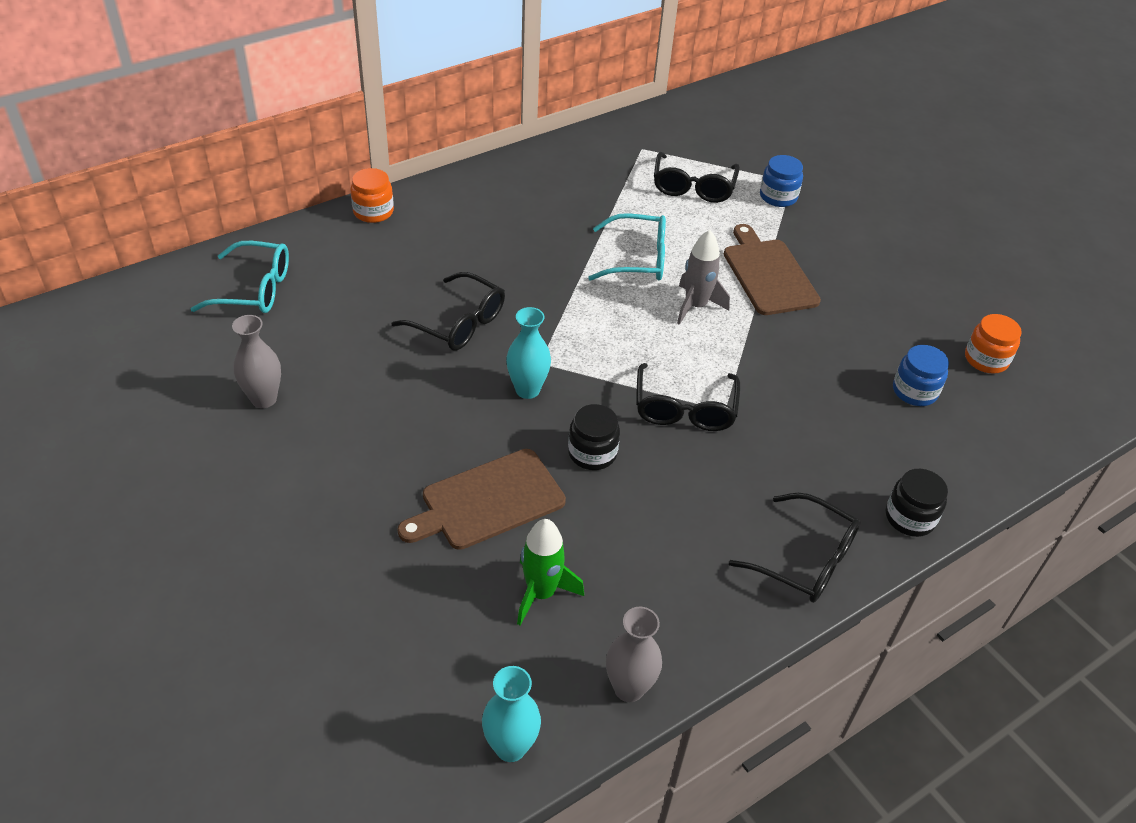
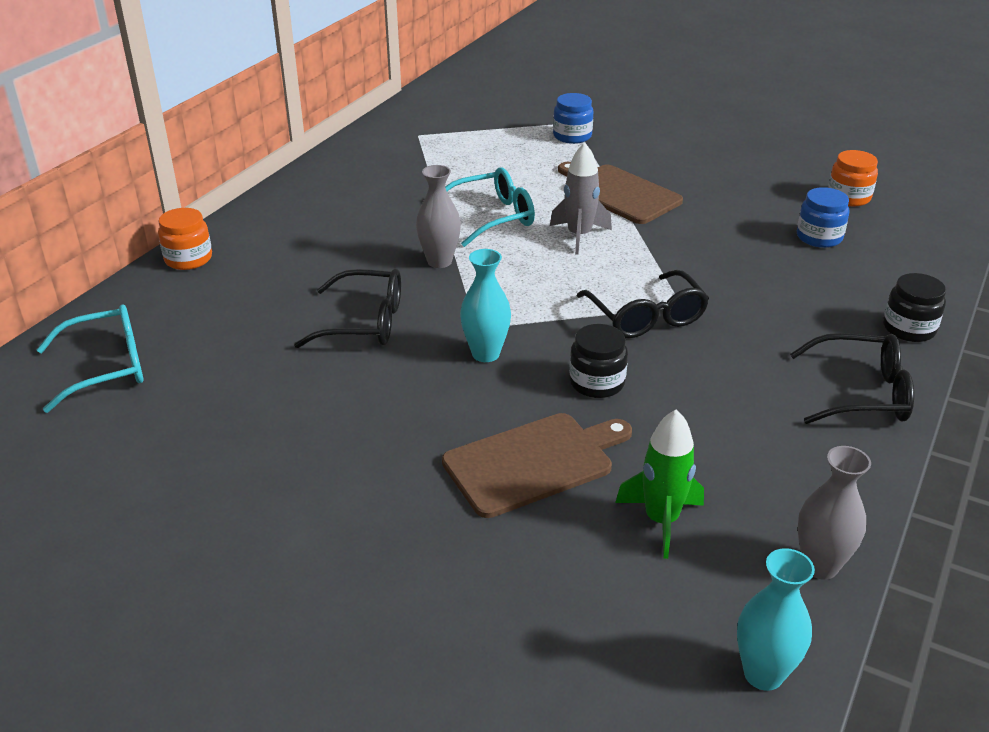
camera: 25 degrees left, 10 degrees down
(264, 399) = (205, 464): grey vase -> grey vase (439, 261)
(487, 501) = (534, 462): brown cutting board -> brown cutting board turned 150 degrees counterclockwise
(693, 187) = (491, 149): black glasses -> none

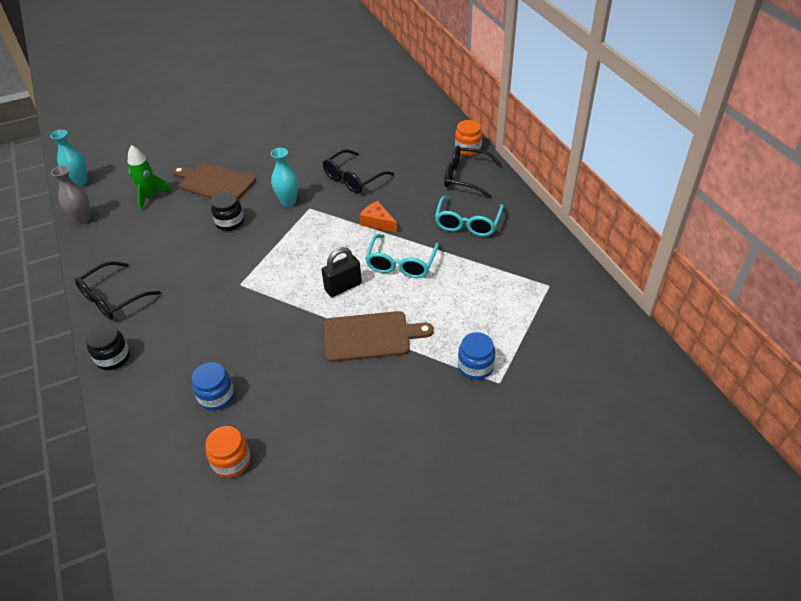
camera: 130 degrees right, 10 degrees up
(106, 368) = (399, 109): turquoise glasses -> turquoise glasses (468, 223)
(439, 261) = (377, 222): grey vase -> orange cheese
(534, 462) = (214, 183): brown cutting board -> brown cutting board turned 105 degrees clockwise
(579, 236) = (343, 287): grey rocket -> black padlock
(645, 316) = (248, 266): black glasses -> black glasses (466, 177)

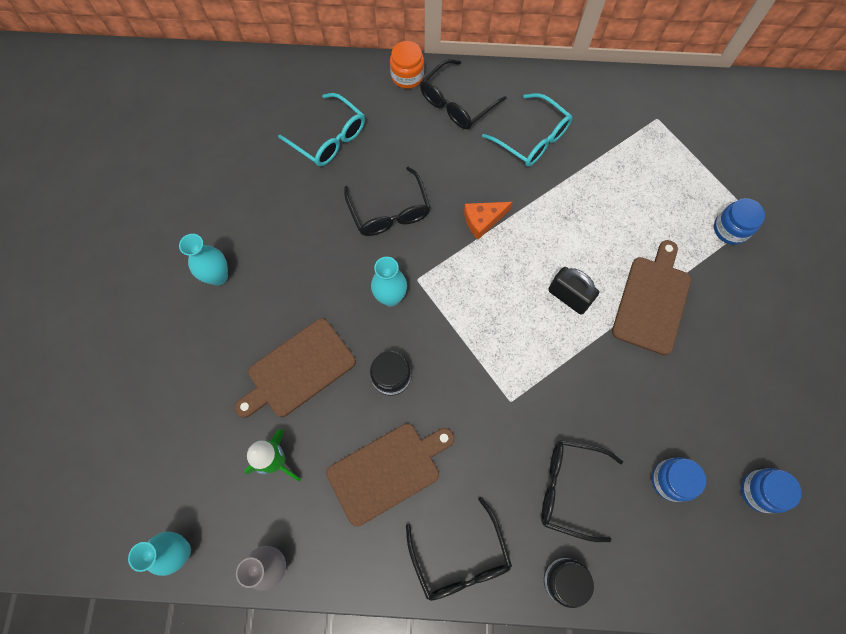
camera: 65 degrees left, 25 degrees up
(162, 244) = (387, 471): none -> brown cutting board
(185, 338) = (570, 488): none -> black glasses
(231, 461) = (759, 491): orange jar -> blue jar
(260, 131) = (218, 276): none -> turquoise vase
(343, 287) = (568, 297): black padlock -> black padlock turned 45 degrees counterclockwise
(401, 263) = (561, 227): turquoise glasses -> turquoise glasses (329, 138)

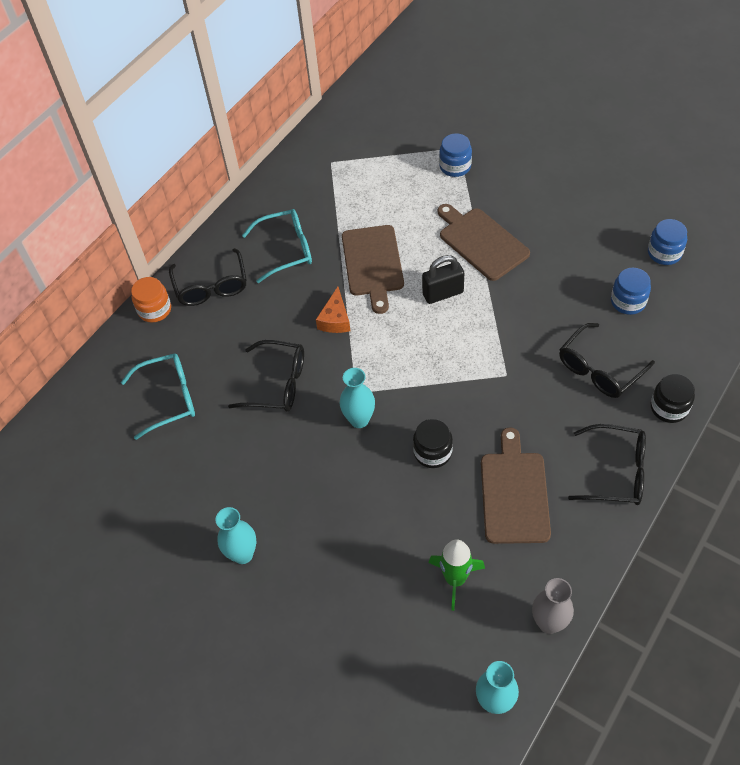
camera: 55 degrees left, 15 degrees down
(298, 370) = (380, 524): brown cutting board -> brown cutting board (372, 264)

